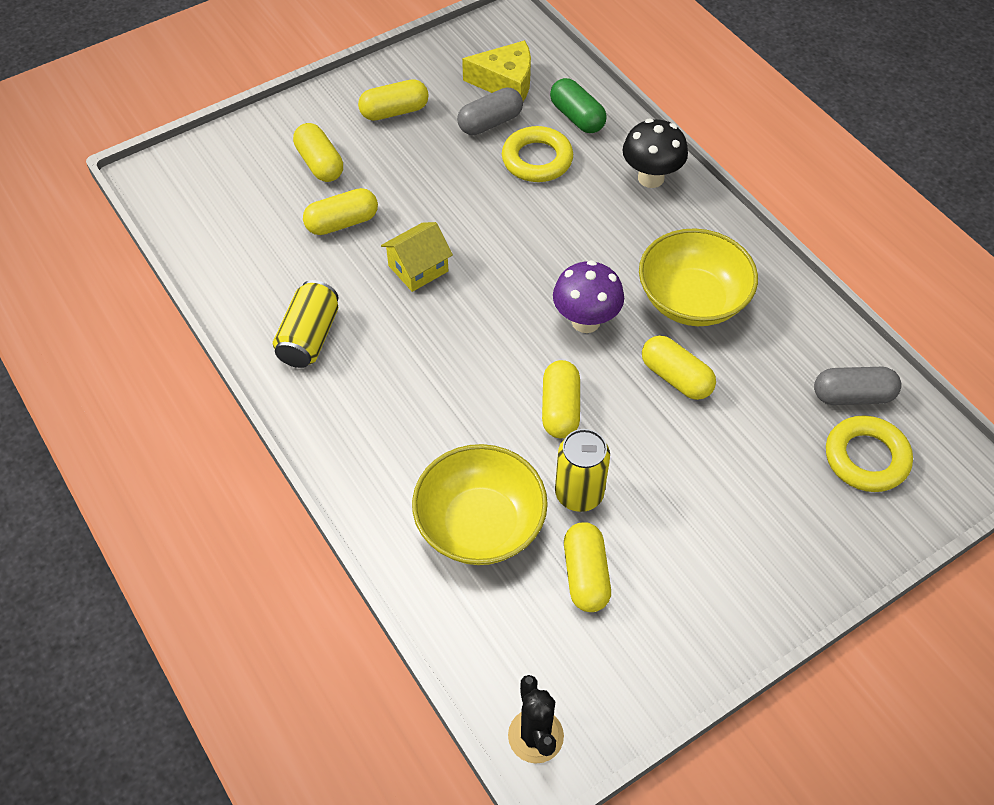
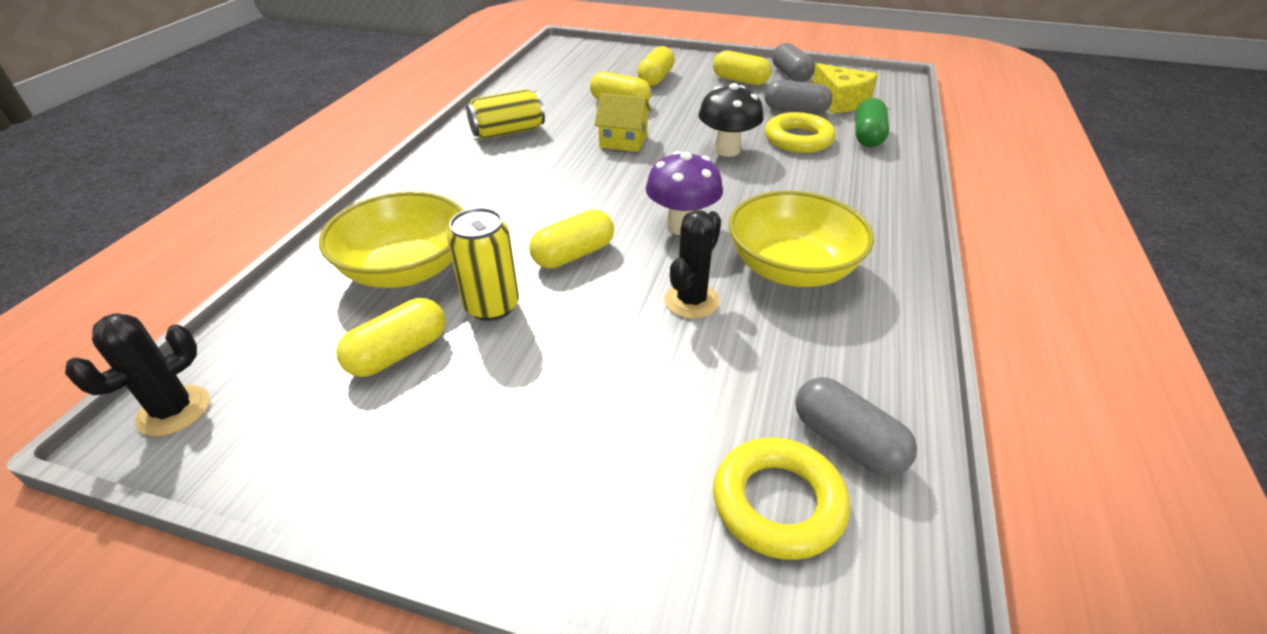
camera: 50 degrees right, 15 degrees down
(424, 72) = (790, 75): none -> grey capsule
(651, 178) = (877, 190): black mushroom -> black mushroom (727, 150)
(676, 377) = (691, 301): yellow capsule -> black cactus

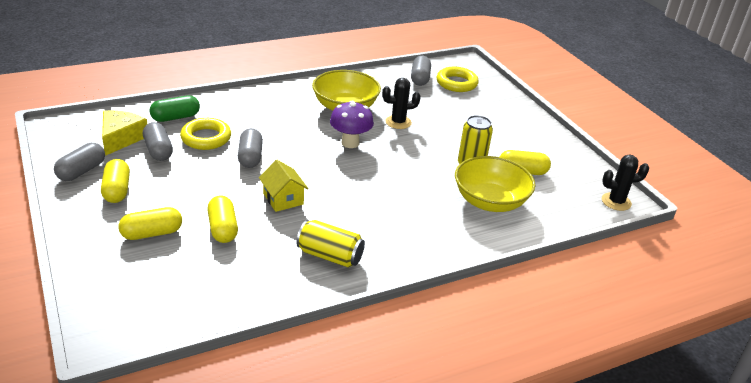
camera: 135 degrees left, 5 degrees down
(573, 255) = (412, 162): yellow capsule -> none
(727, 150) = (250, 157): black mushroom -> grey capsule

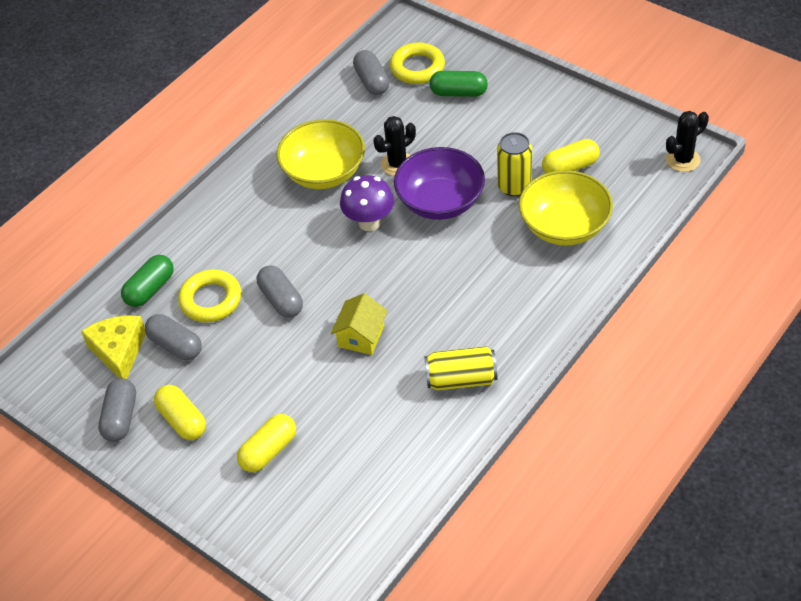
camera: 20 degrees left, 15 degrees up
(223, 228) = (333, 406): yellow capsule -> none
(283, 199) = (361, 336): yellow house -> yellow house turned 75 degrees clockwise
(410, 152) = (440, 201): none -> purple bowl
(474, 104) = (458, 93): none -> green capsule

